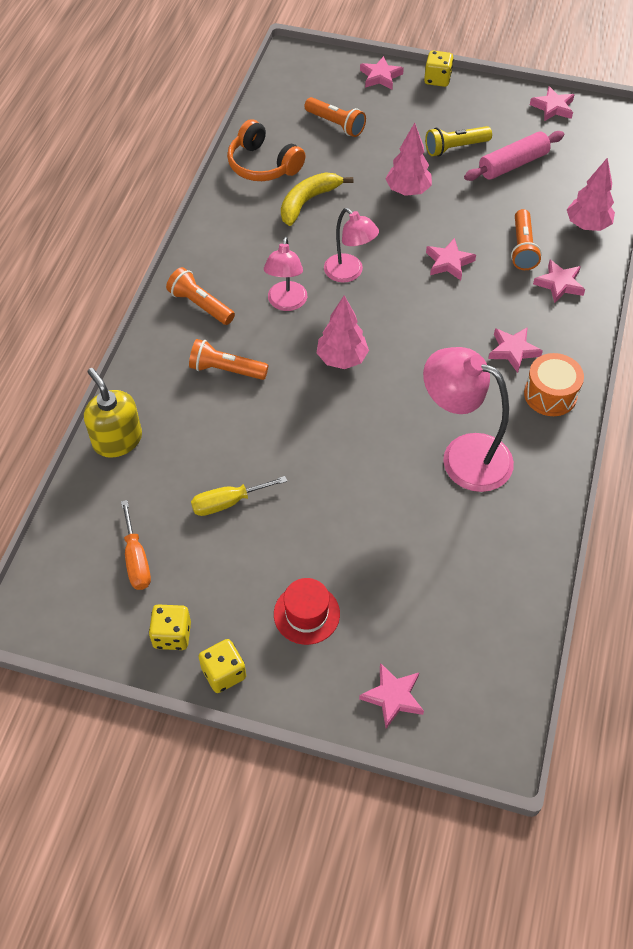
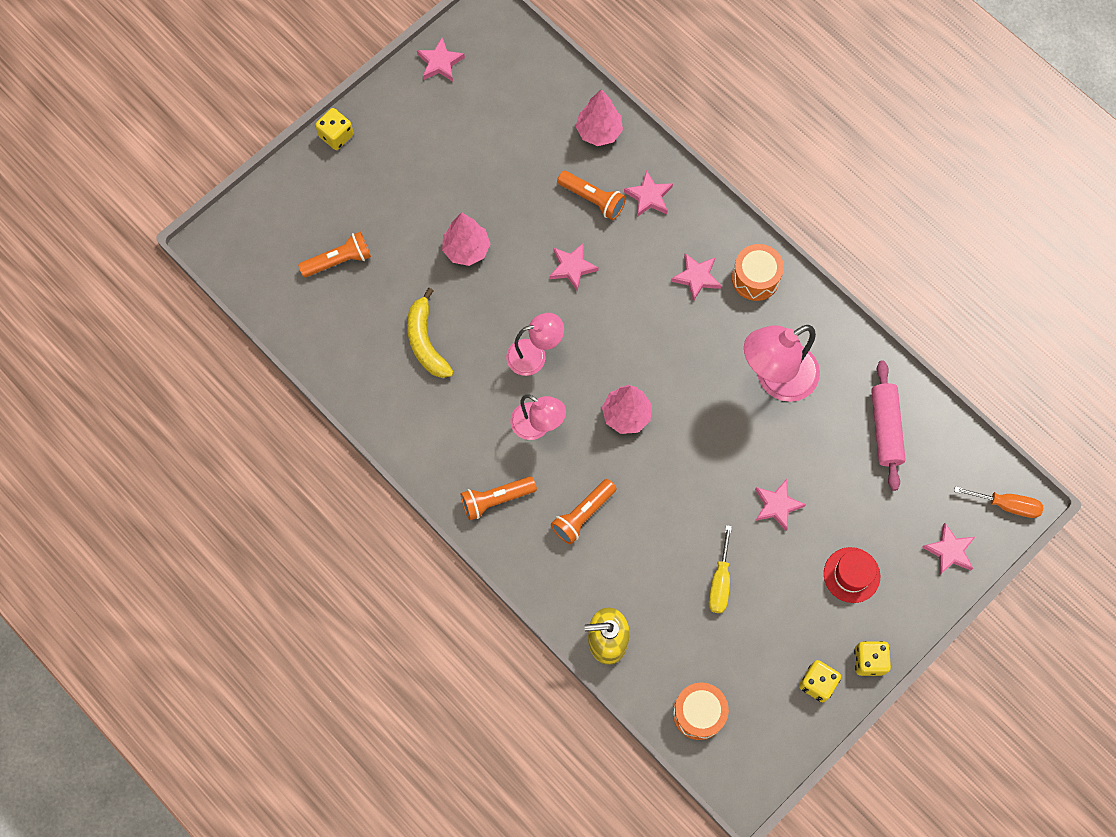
camera: 60 degrees left, 15 degrees up
(85, 544) = (699, 713): none -> orange drum
(136, 559) = (735, 679): orange screwdriver -> orange screwdriver (1006, 505)
(263, 165) = (352, 355): orange headphones -> none
(380, 76) = (298, 183): pink star -> pink star (777, 505)
(455, 148) = (438, 177): yellow flashlight -> none
(513, 164) = (490, 143): pink rolling pin -> pink rolling pin (885, 428)

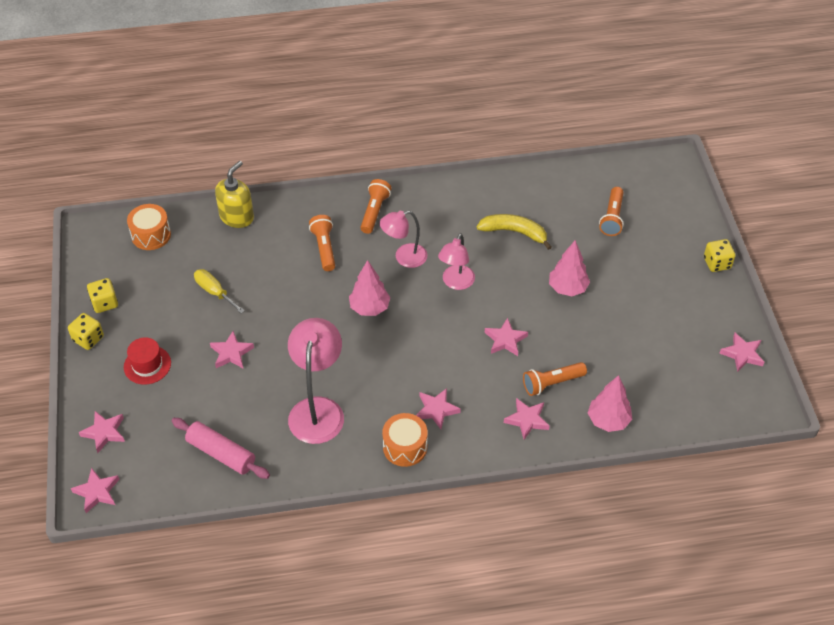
camera: 125 degrees right, 20 degrees down
(1006, 505) = (97, 492): orange screwdriver -> pink star

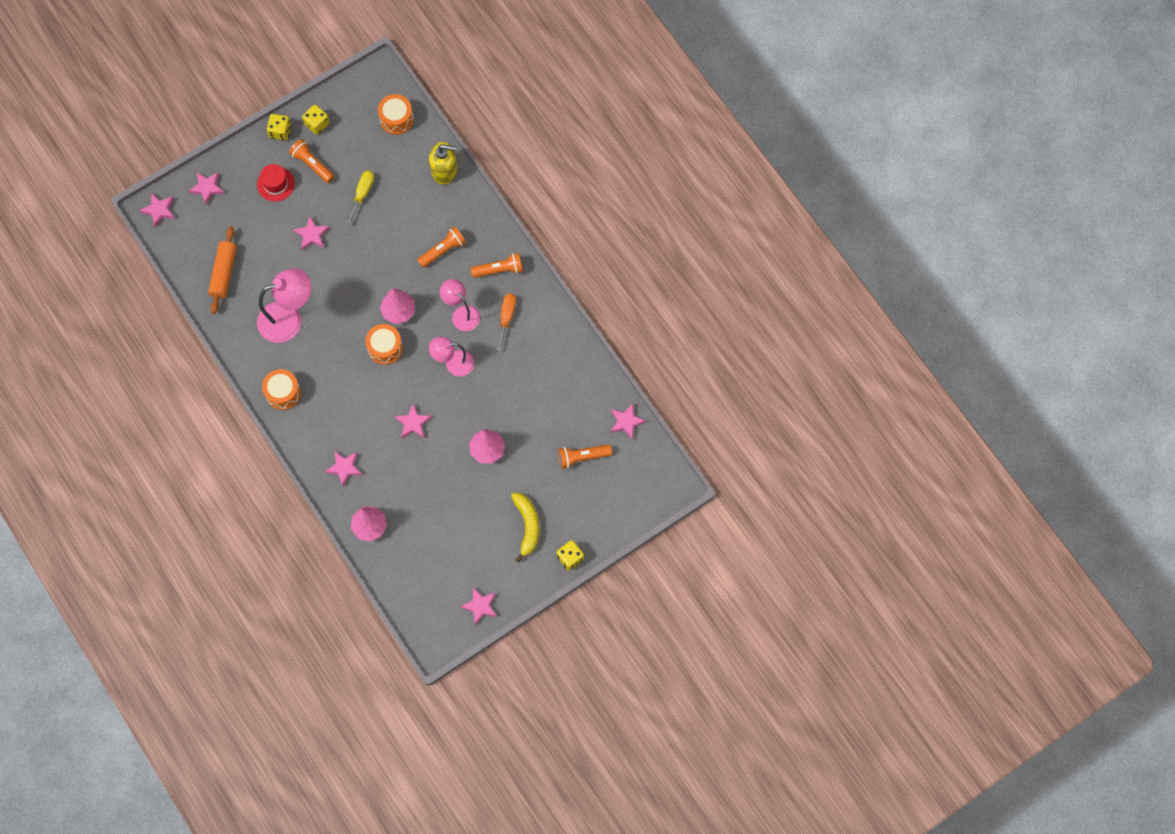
camera: 65 degrees right, 20 degrees up
(221, 454) = (223, 273): pink rolling pin -> orange rolling pin
(405, 334) = (385, 348): none -> orange drum
(430, 224) = (506, 317): none -> orange screwdriver
(436, 410) = (325, 400): pink star -> pink star (626, 422)
(514, 232) = (528, 386): yellow banana -> yellow banana (527, 526)
(552, 383) = (387, 473): orange flashlight -> orange flashlight (312, 164)

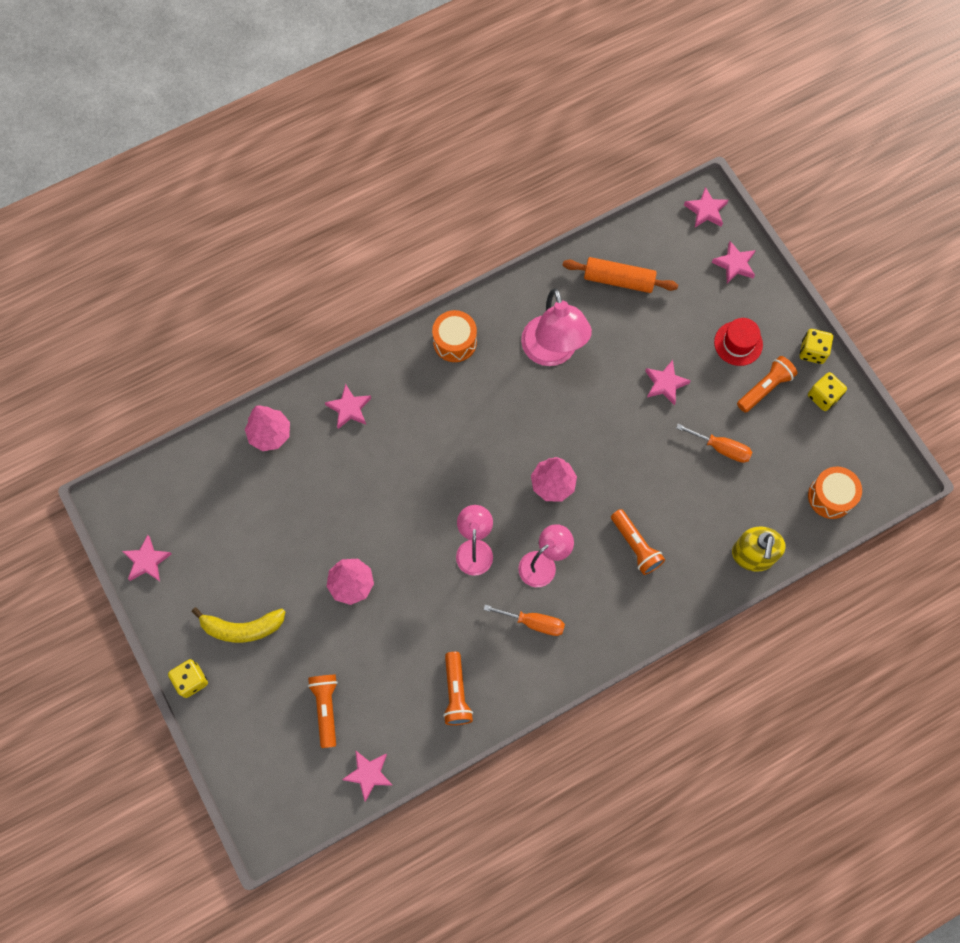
camera: 95 degrees right, 0 degrees up
(363, 194) = (721, 448): yellow screwdriver -> orange screwdriver
(385, 348) = (503, 465): orange drum -> none
(413, 423) = (398, 493): pink star -> none
(499, 270) = (603, 618): orange flashlight -> orange flashlight (456, 693)

